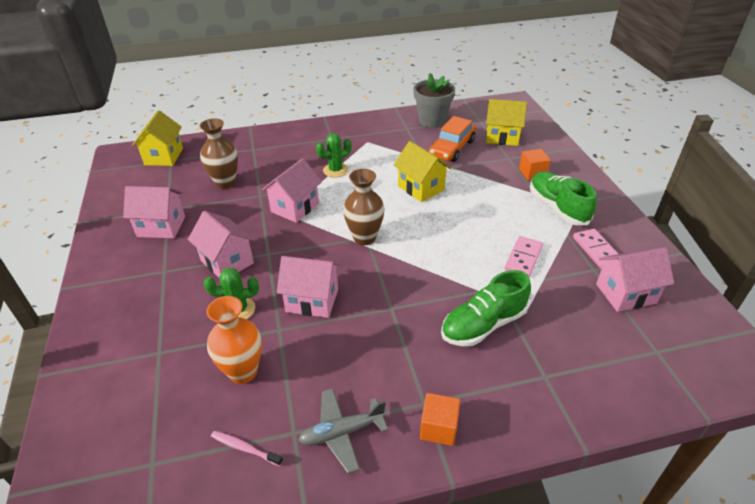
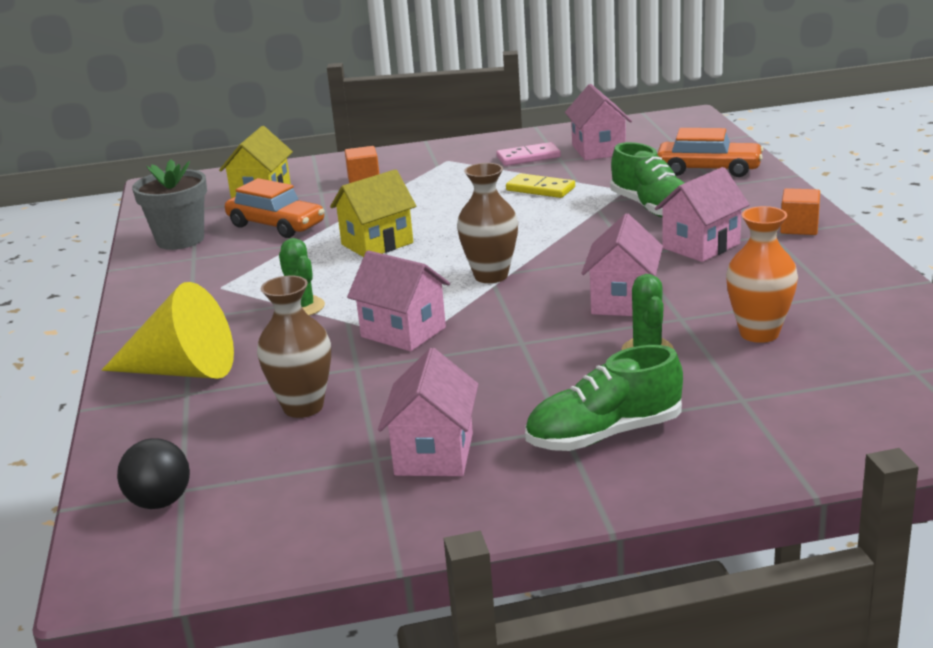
camera: 85 degrees left, 15 degrees down
(164, 156) = (160, 502): yellow house -> black ball
(227, 262) = (540, 373): pink house -> pink house (701, 246)
(245, 448) = (867, 319): pink toothbrush -> none
(275, 145) = (182, 370): none -> yellow cone
(342, 433) = (824, 270): grey plane -> none
(523, 258) = (540, 189): pink domino -> yellow domino
(557, 207) = (444, 170): green shoe -> green shoe (604, 435)
(587, 372) = (708, 169): none -> orange car

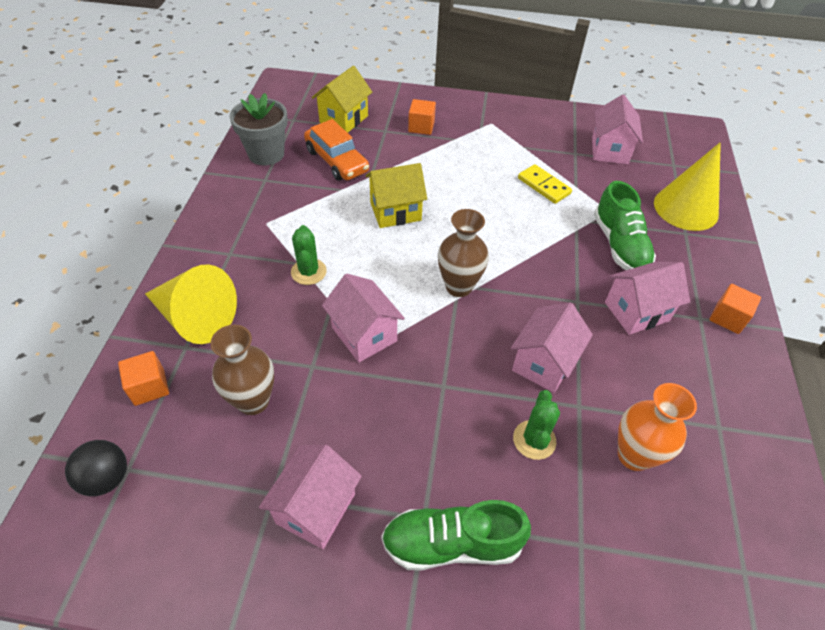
camera: 15 degrees right, 25 degrees up
(163, 430) = (149, 387): none -> orange cube
(528, 157) = (552, 141): pink domino -> none
(708, 169) = (686, 208): orange car -> yellow cone

